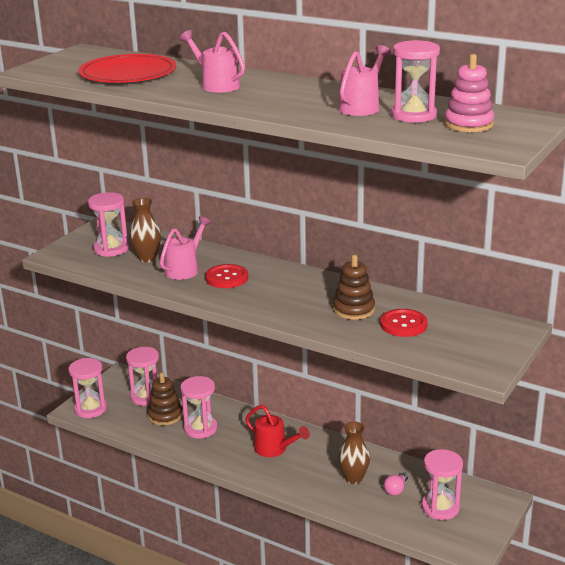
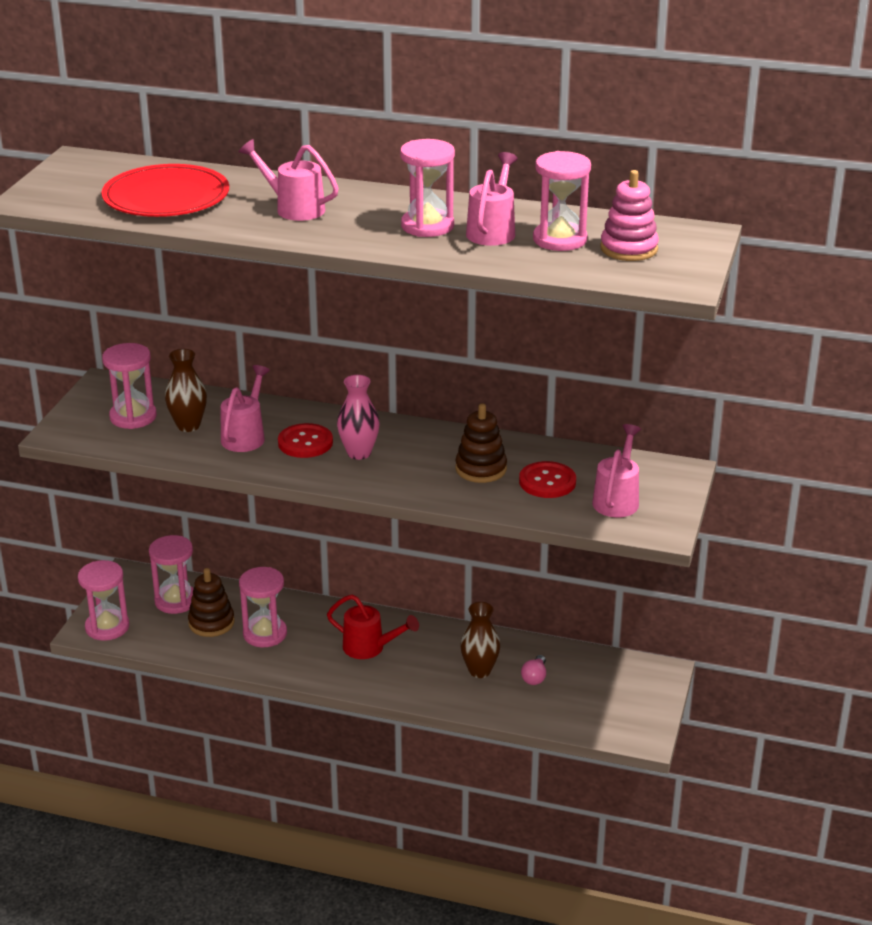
camera: 15 degrees left, 5 degrees up
(263, 289) = (359, 453): none -> pink vase
(440, 507) = (593, 691): pink hourglass -> pink hourglass (427, 226)
(456, 344) = (617, 499): none -> pink watering can

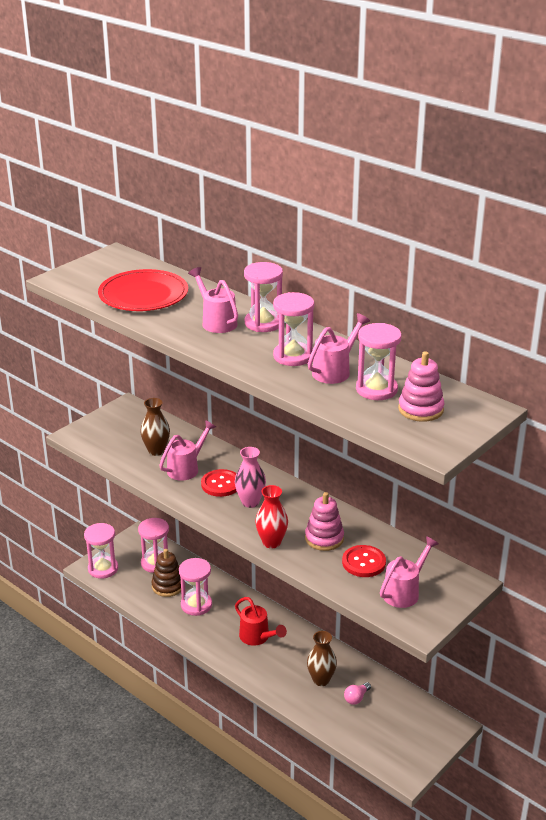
camera: 25 degrees right, 0 degrees up
(133, 417) = (127, 435): pink hourglass -> pink hourglass (263, 323)
(421, 489) = (271, 542): none -> red vase
(481, 469) = (324, 538): brown stacking toy -> pink stacking toy

